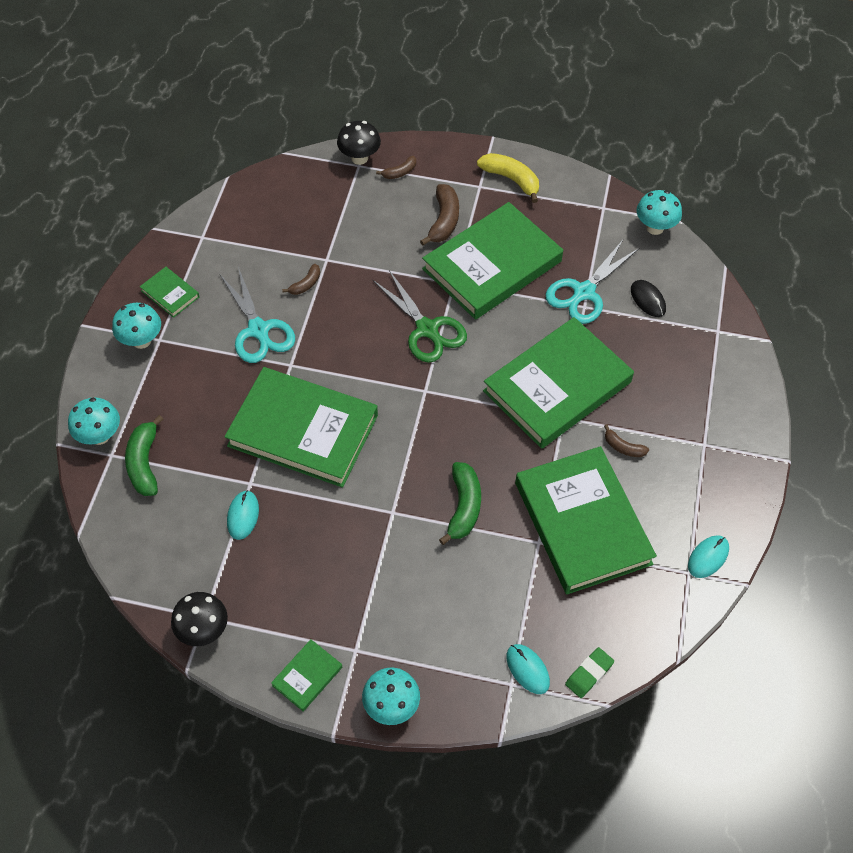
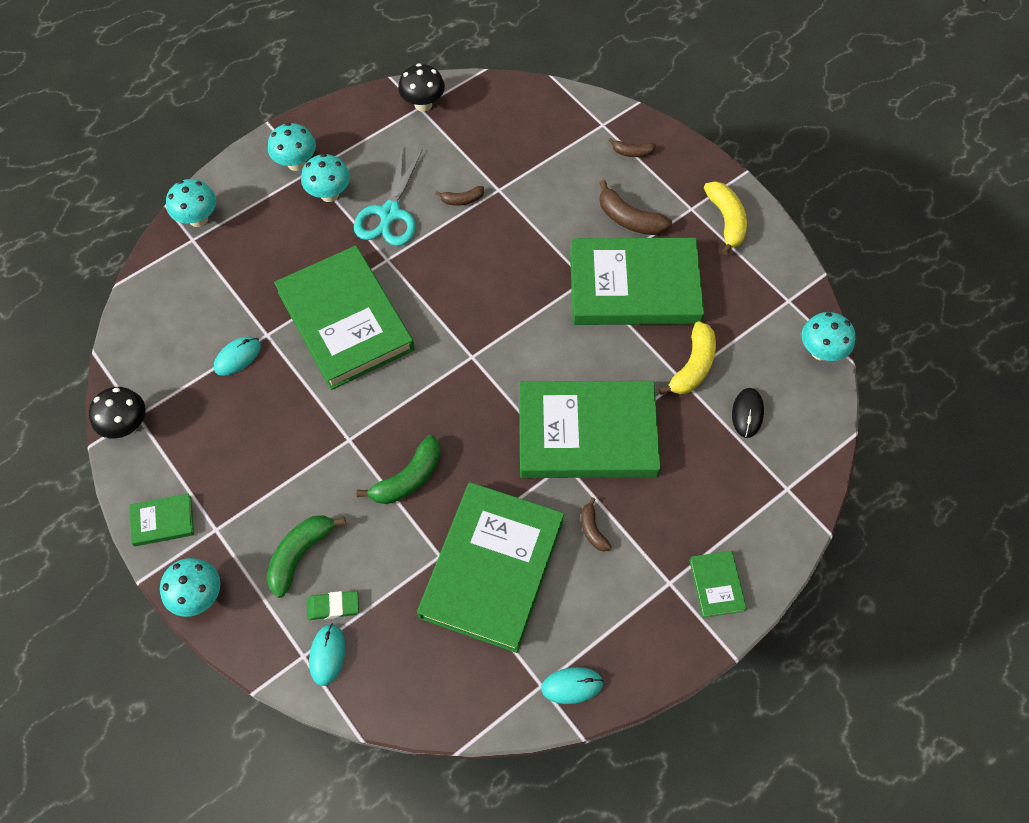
camera: 40 degrees right, 5 degrees up
(144, 463) = (208, 263): green banana -> green banana (300, 554)
(170, 294) = (352, 139): green book -> green book (716, 585)
(194, 346) = (329, 194): none -> turquoise mushroom
(359, 158) = (609, 118): black mushroom -> black mushroom (423, 104)
(427, 330) = (524, 306): green scissors -> none
(444, 221) = (629, 219): brown banana -> brown banana turned 75 degrees clockwise
(583, 293) = (693, 366): turquoise scissors -> yellow banana
(589, 674) = (372, 700): green eraser -> green eraser (333, 606)

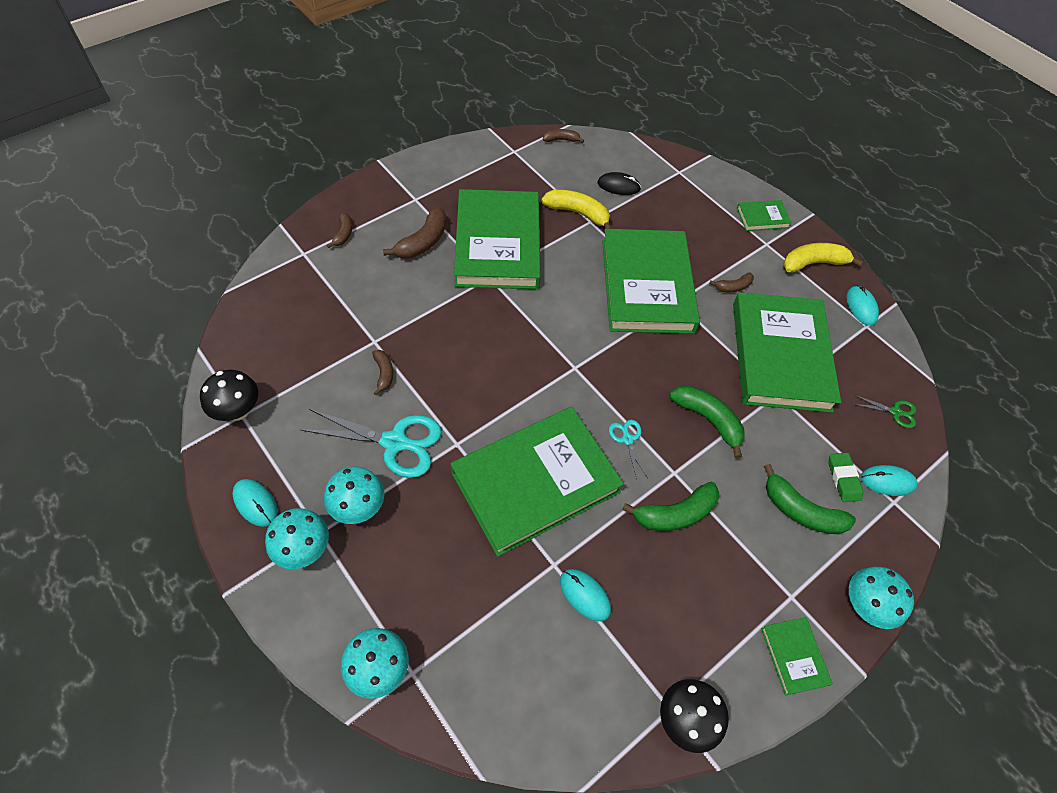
camera: 95 degrees left, 5 degrees down
(306, 436) = (675, 514): none -> green banana
(338, 128) = (255, 503): none -> turquoise mouse
(387, 400) = (627, 439): none -> turquoise scissors
(415, 689) = (895, 412): none -> green scissors
(492, 568) = (780, 356): green book -> green book turned 75 degrees clockwise
(726, 220) = (431, 178): yellow banana -> yellow banana (813, 263)
(820, 351) = (561, 140): turquoise mushroom -> brown banana

